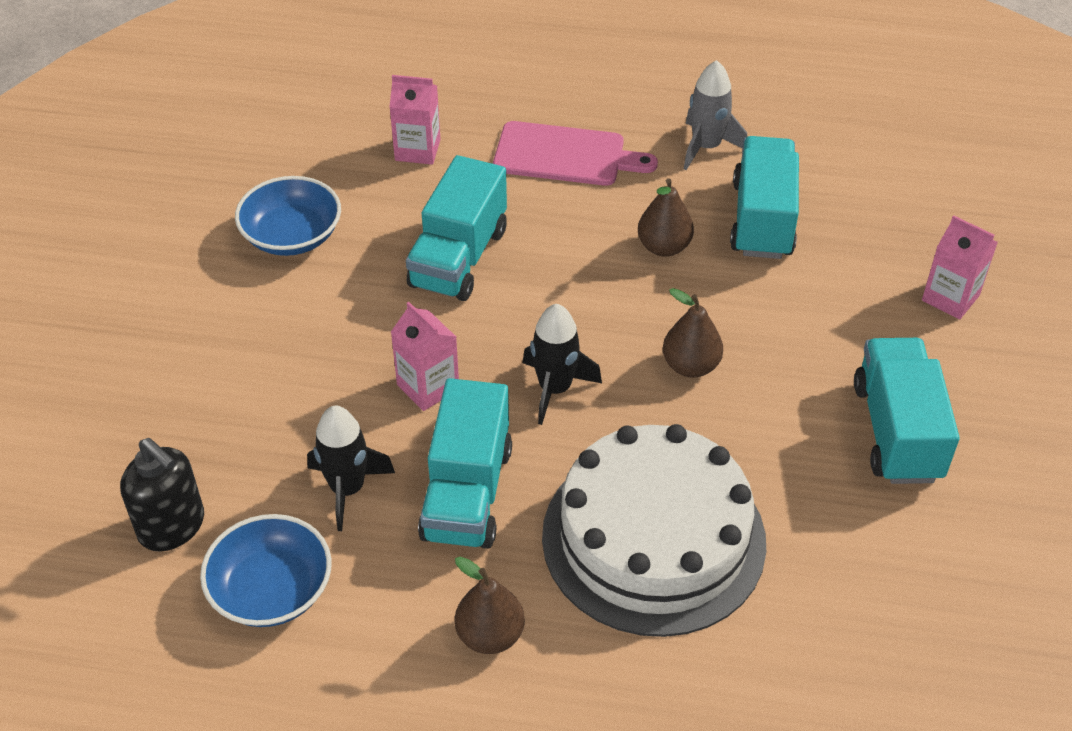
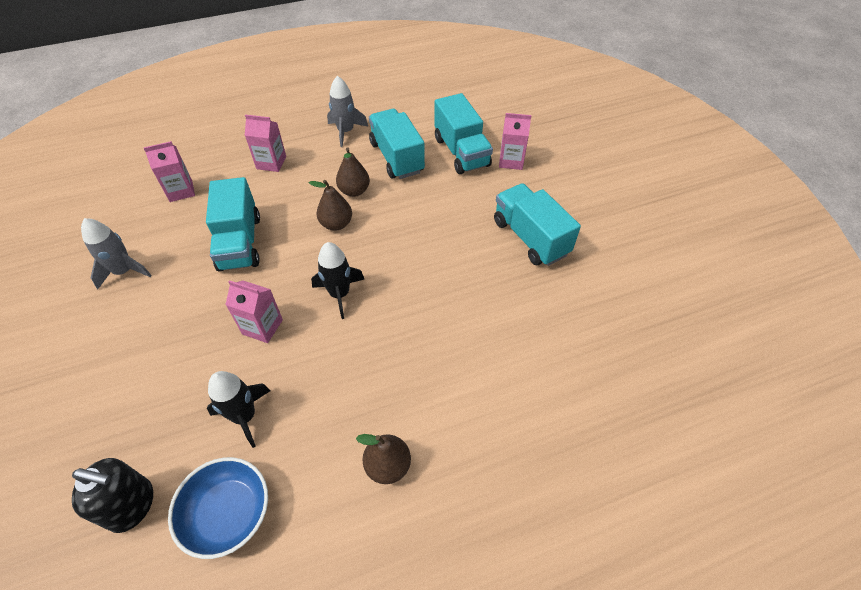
camera: 30 degrees left, 5 degrees up
(292, 236) = (124, 271): blue bowl -> grey rocket
(467, 493) = (322, 381): turquoise truck -> turquoise truck (461, 152)
(565, 155) = (271, 163): pink cutting board -> pink carton
(653, 538) = (446, 355): white cake -> none
(690, 366) = (407, 248): brown pear -> brown pear (336, 224)

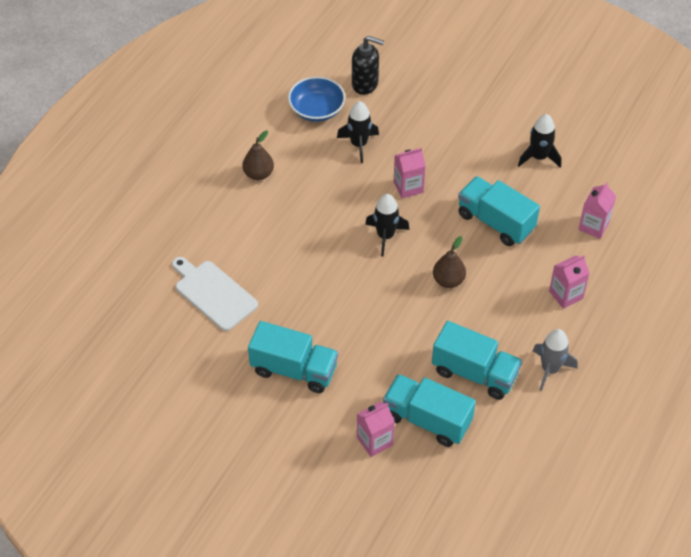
camera: 140 degrees right, 0 degrees up
(124, 271) = (538, 157): grey rocket -> black rocket
(132, 505) = (365, 84): black soap dispenser -> black soap dispenser turned 135 degrees counterclockwise
(354, 191) = (469, 316): brown pear -> none
(554, 350) = (213, 293): none -> white cutting board

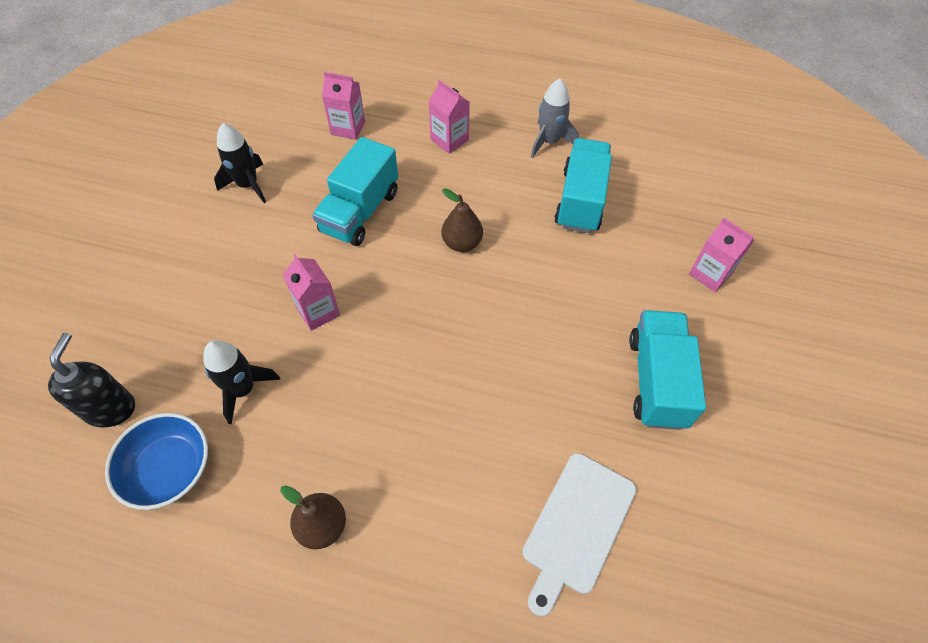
camera: 105 degrees left, 5 degrees up
(385, 236) = (409, 321): black rocket -> none
(427, 419) = (658, 231): turquoise truck -> none

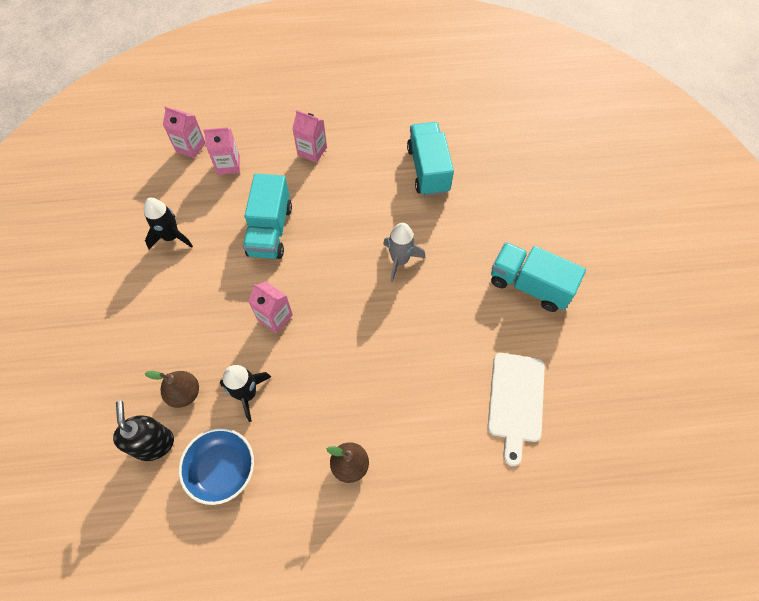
camera: 20 degrees left, 5 degrees up
(462, 243) = (357, 230): brown pear -> brown pear (184, 393)
(549, 142) = (387, 130): grey rocket -> grey rocket (400, 260)
(657, 380) = (529, 285): turquoise truck -> turquoise truck turned 45 degrees counterclockwise
(710, 274) = (536, 197): pink carton -> pink carton (190, 147)

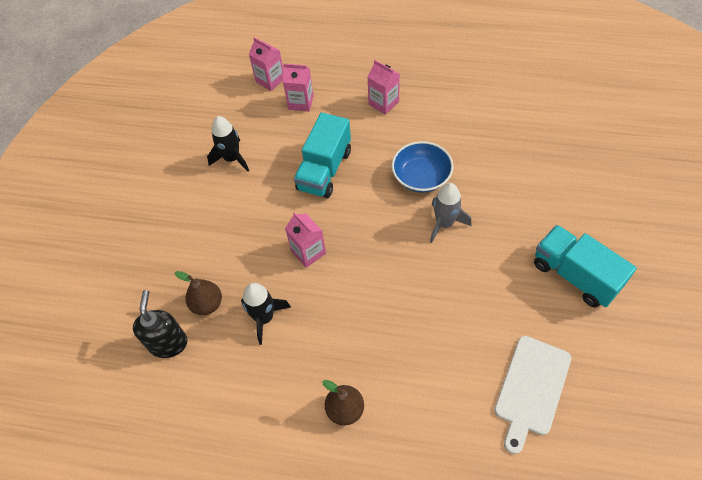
camera: 20 degrees right, 5 degrees down
(222, 469) = (223, 382): blue bowl -> blue bowl (421, 177)
(428, 170) = (495, 140): turquoise truck -> none

